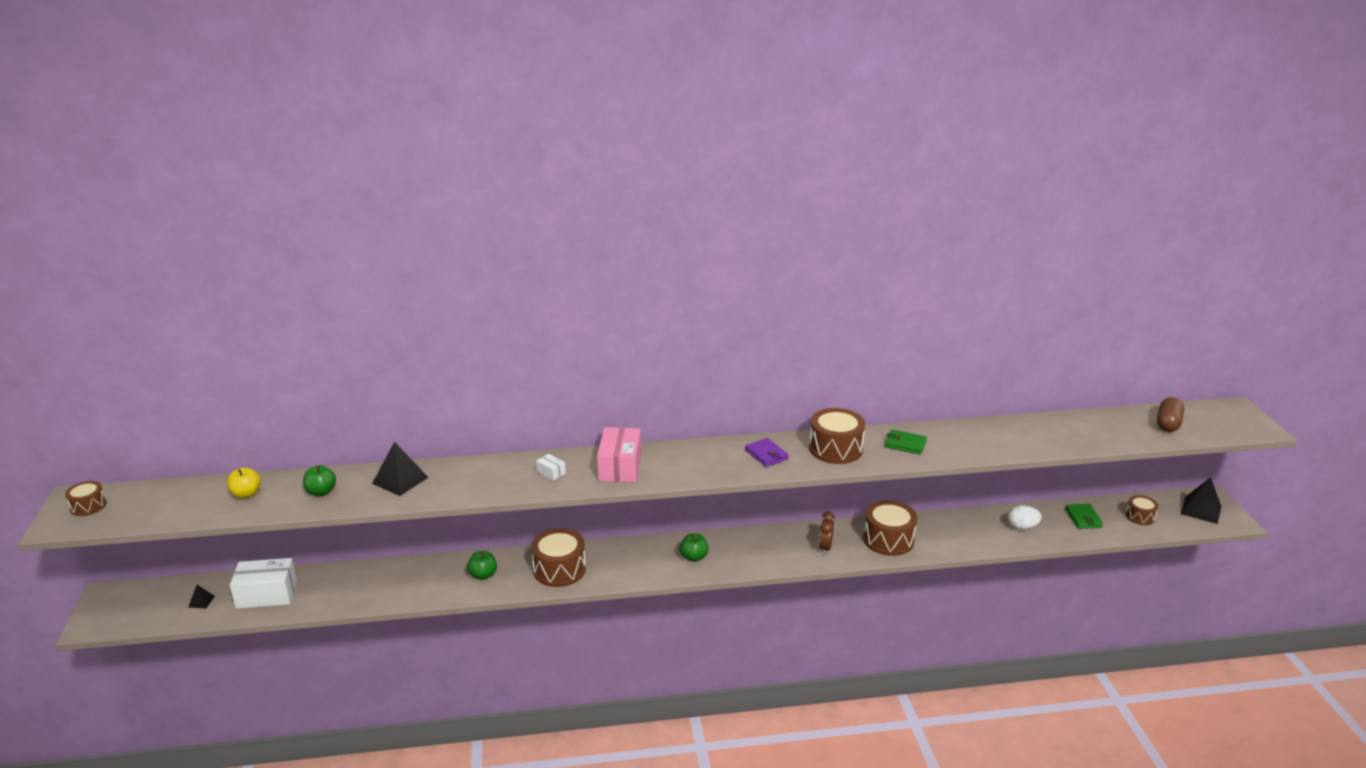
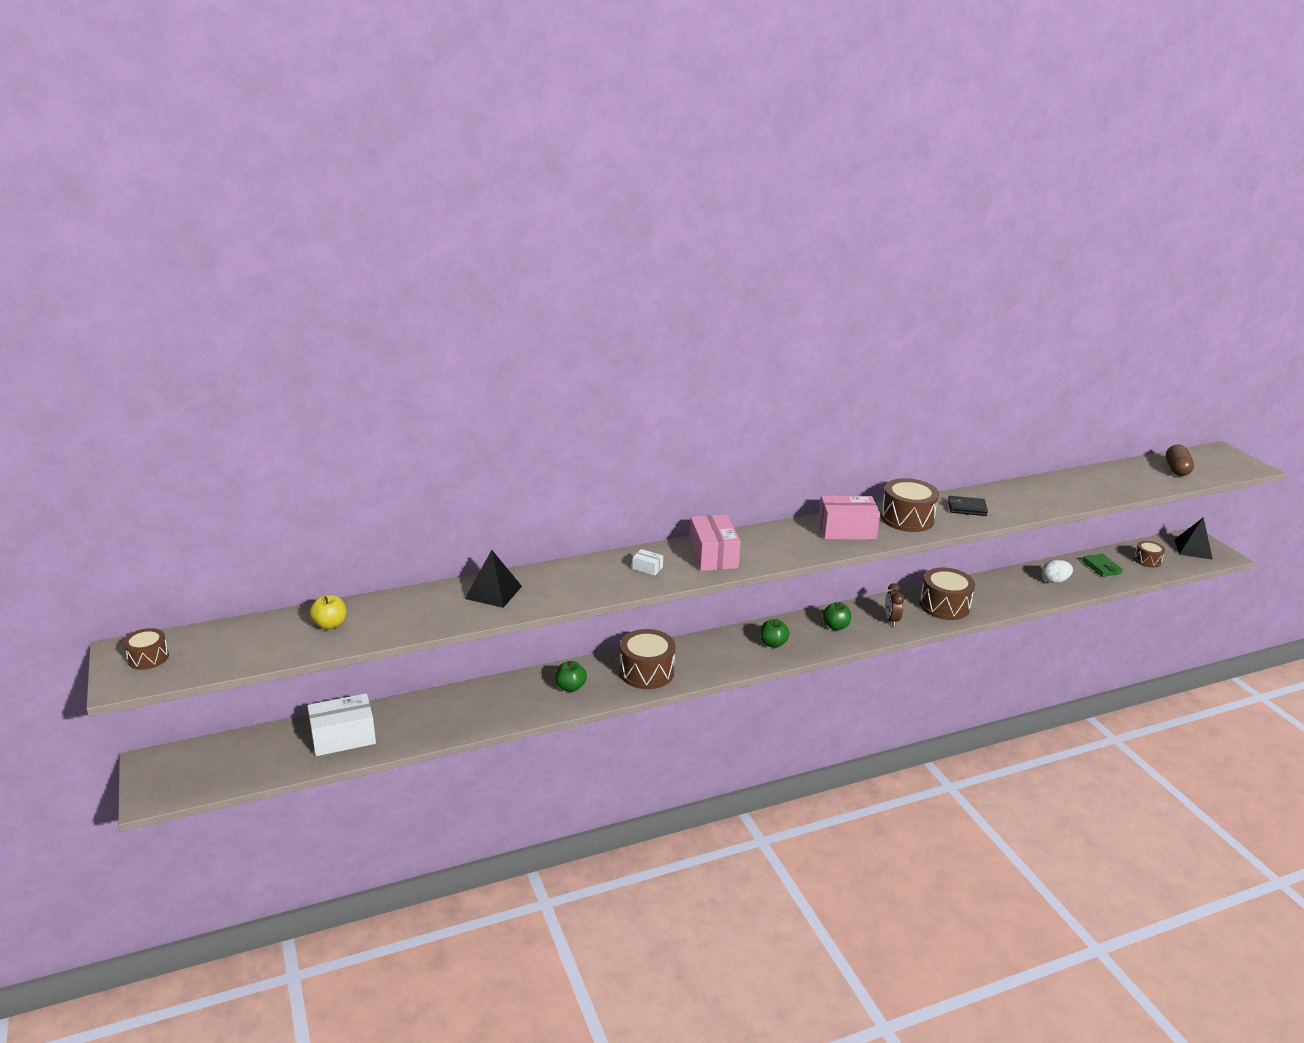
camera: 15 degrees left, 0 degrees up
(201, 601) = (271, 754): black pyramid -> none
(321, 492) = (414, 613): green apple -> green apple (835, 626)
(766, 455) = (846, 530): purple wallet -> pink box
(905, 444) = (966, 508): green wallet -> black wallet

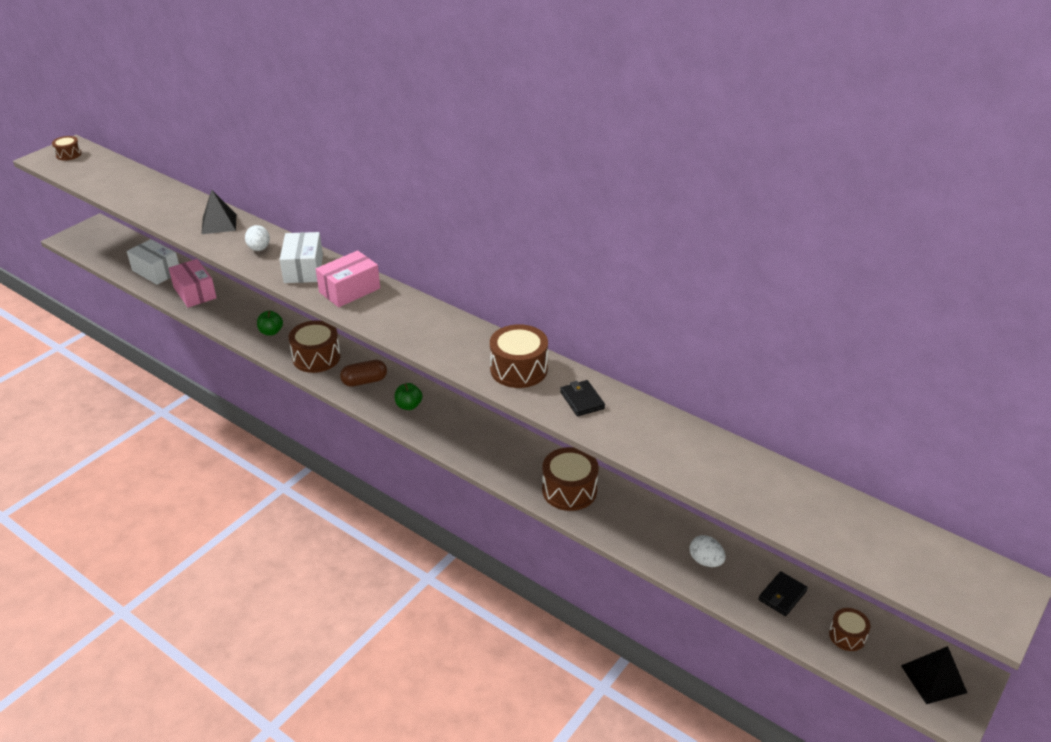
camera: 60 degrees right, 10 degrees up
(330, 625) = (138, 188): yellow apple -> none
(578, 582) = (259, 249): none -> white egg
(647, 568) = (303, 269): white box -> white box, size x2.22
(835, 626) = (467, 432): green apple -> none
(846, 530) = (459, 342): pink box -> pink box (195, 292)
(891, 620) = (509, 462): brown clock -> none
(1101, 567) = (782, 595): green wallet -> black wallet
(1176, 469) = (886, 545): brown capsule -> brown capsule (364, 381)

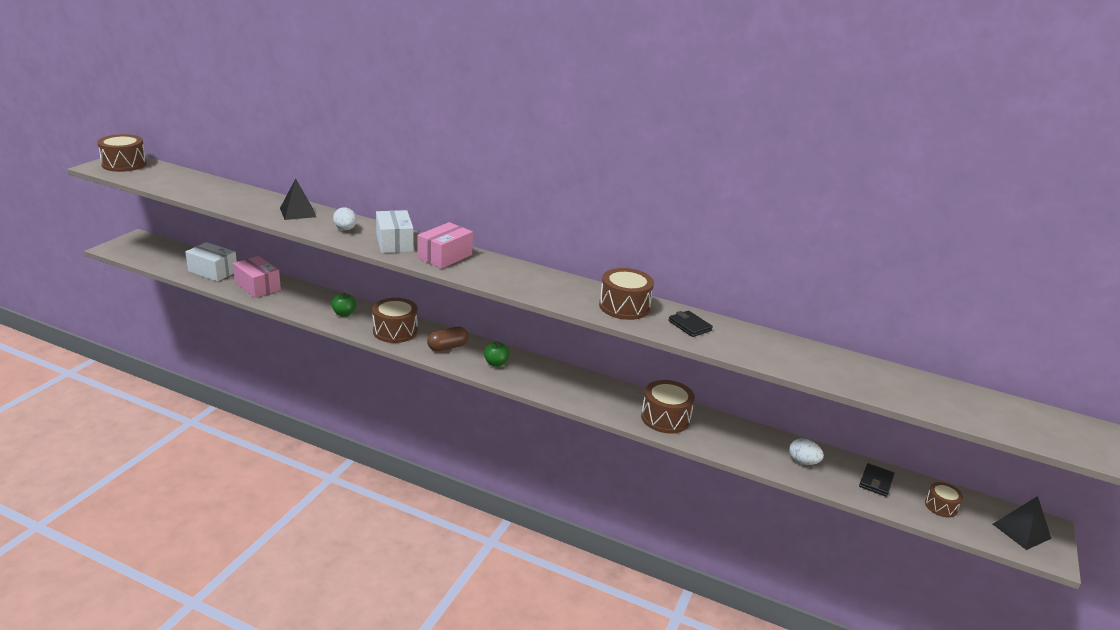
camera: 15 degrees left, 10 degrees down
(68, 154) = (124, 164): brown drum -> brown drum, size x1.77

